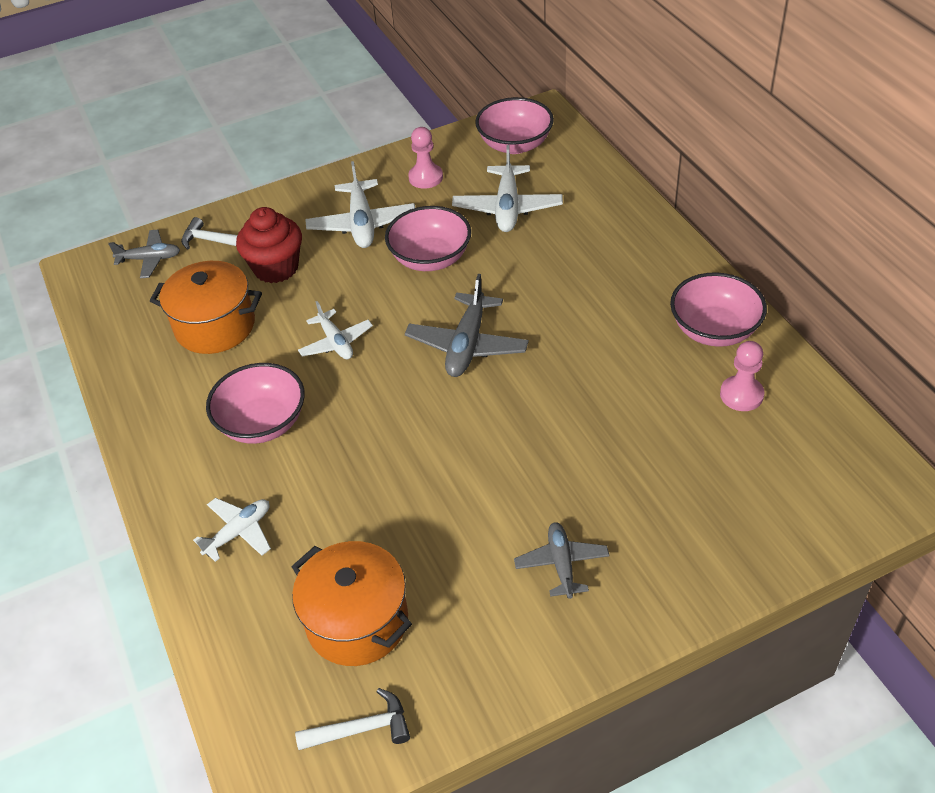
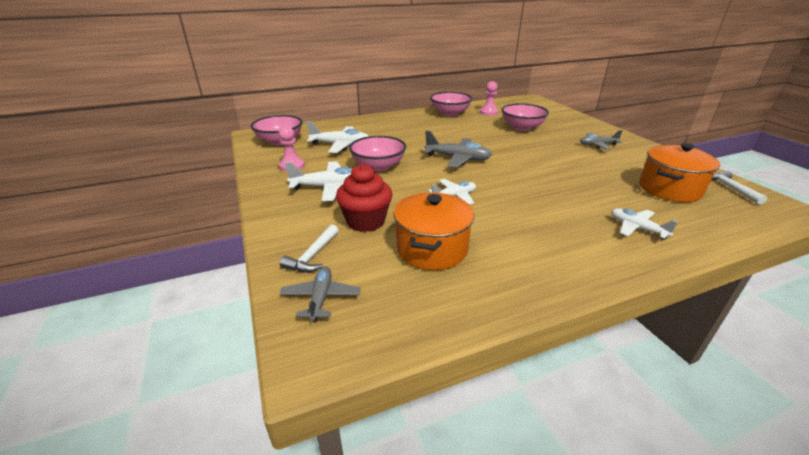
camera: 90 degrees left, 15 degrees down
(262, 423) = (536, 222): pink bowl -> pink bowl (522, 127)

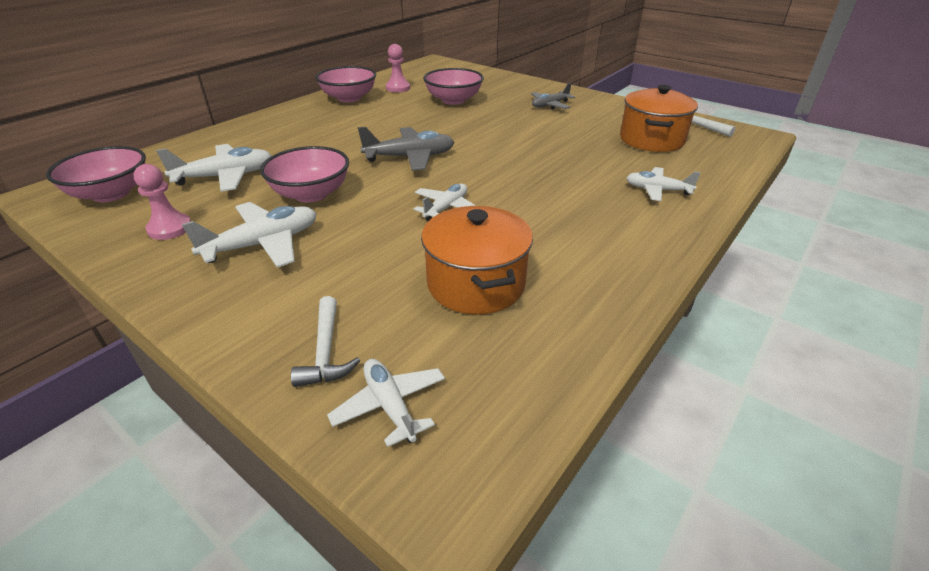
camera: 30 degrees left, 5 degrees up
(321, 298) = (390, 405): grey plane -> white plane
(366, 221) = (360, 277): red cupcake -> none

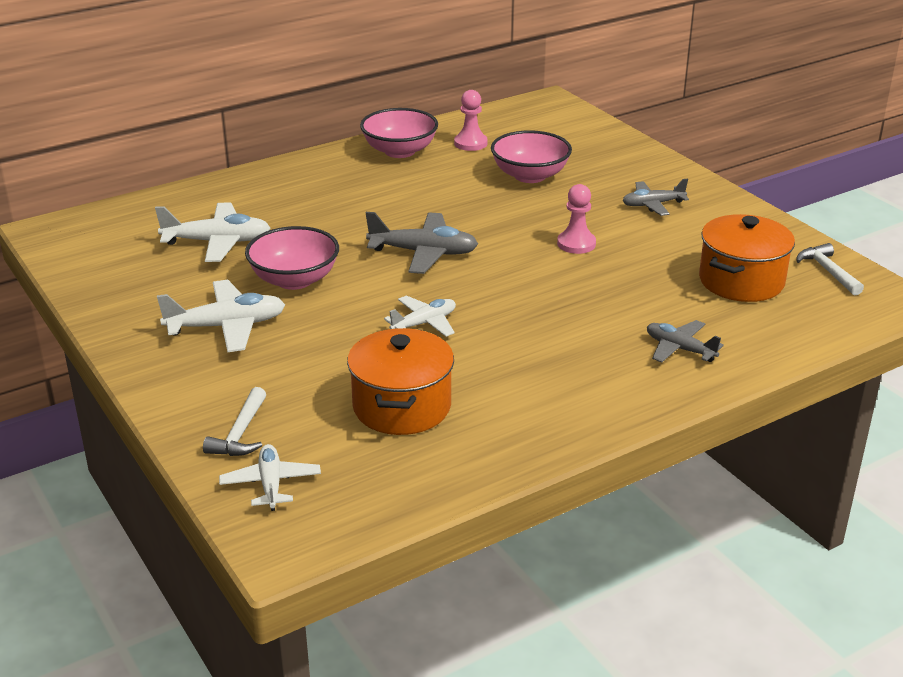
camera: 20 degrees right, 5 degrees down
(111, 194) = (103, 242): pink bowl -> none
(170, 228) = (148, 292): pink pawn -> pink pawn (576, 244)
(657, 190) = (679, 349): white plane -> grey plane

